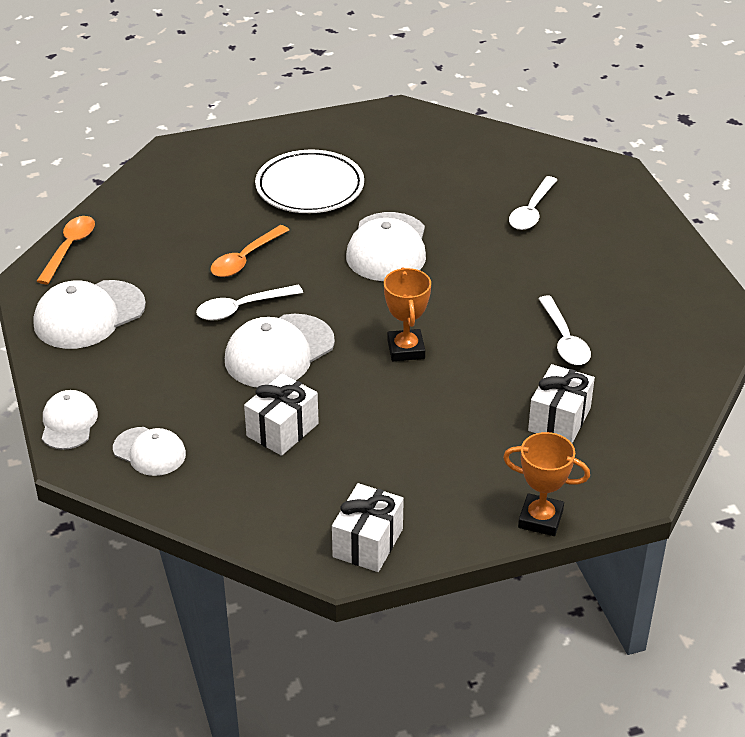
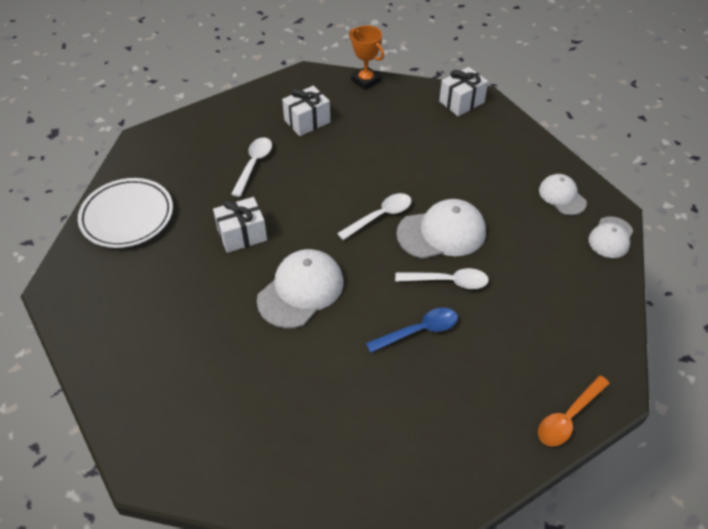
camera: 150 degrees left, 10 degrees up
(89, 315) = (571, 327): white cap -> none
(245, 259) = (419, 331): orange spoon -> blue spoon
(282, 430) = (471, 178): white gift -> white gift (242, 235)
(310, 188) = (312, 393): white plate -> white plate (127, 216)
(406, 349) = (357, 199): orange trophy -> none
(531, 211) = (163, 276): white spoon -> white spoon (380, 216)

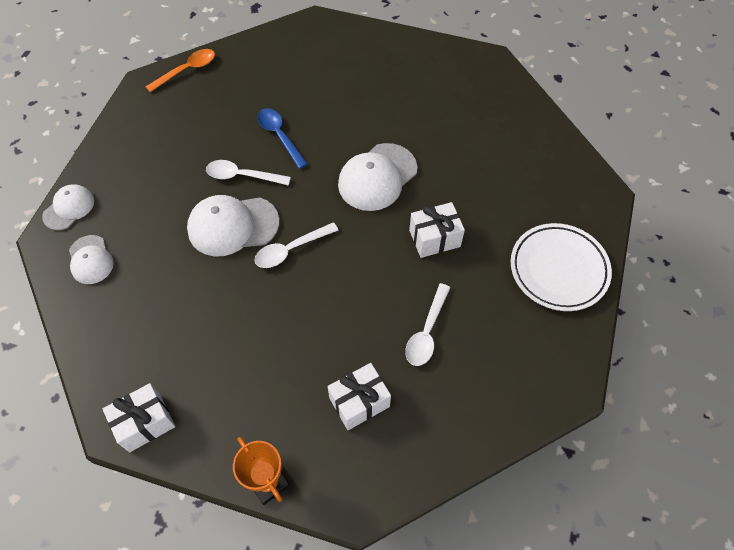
camera: 175 degrees left, 10 degrees up
(419, 331) = (279, 136): blue spoon -> blue spoon turned 75 degrees clockwise

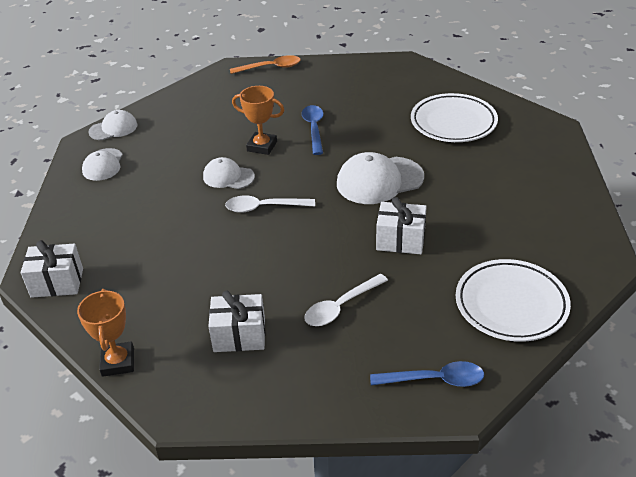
camera: 30 degrees right, 20 degrees down
(233, 226) = (228, 177): white cap -> white cap, size x0.60
(242, 176) = (262, 146): white spoon -> orange trophy
(403, 84) = (453, 123): none -> white plate
(543, 371) = (435, 380): none -> blue spoon

